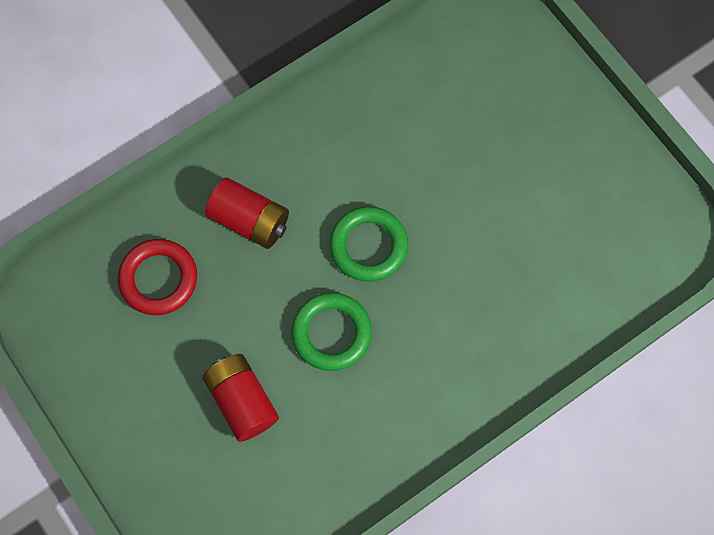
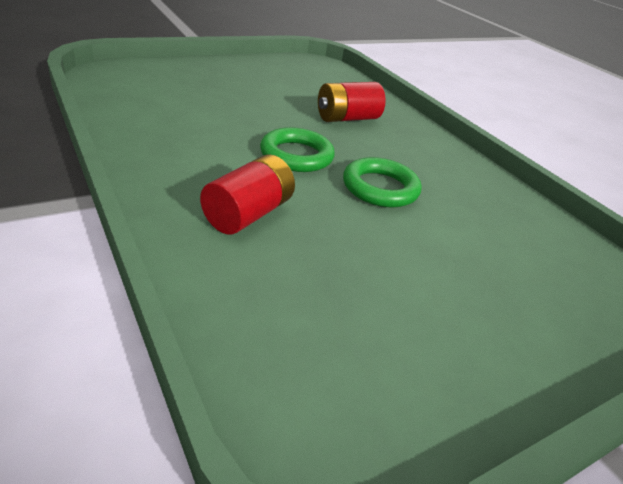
camera: 90 degrees left, 35 degrees down
(158, 279) = (306, 296): red ring -> none
(242, 401) = (457, 252): red battery -> red battery (347, 118)

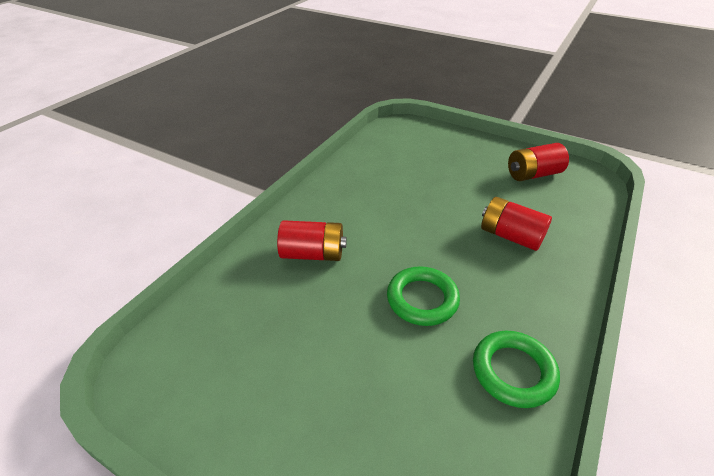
camera: 65 degrees right, 5 degrees up
(286, 73) = (533, 174): none -> red battery
(296, 155) = (410, 239): green ring -> green ring (513, 371)

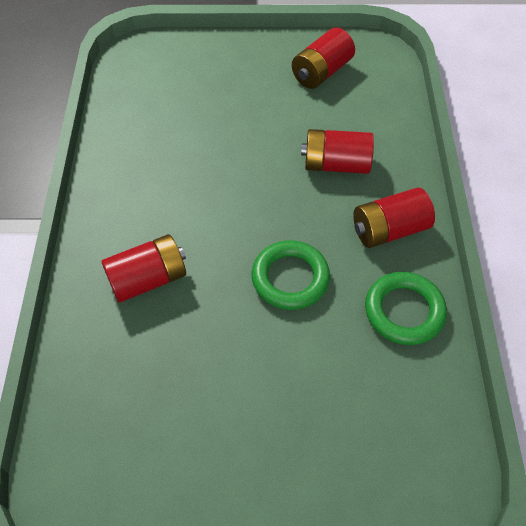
camera: 30 degrees left, 15 degrees up
(533, 300) = (389, 230): none -> red battery

